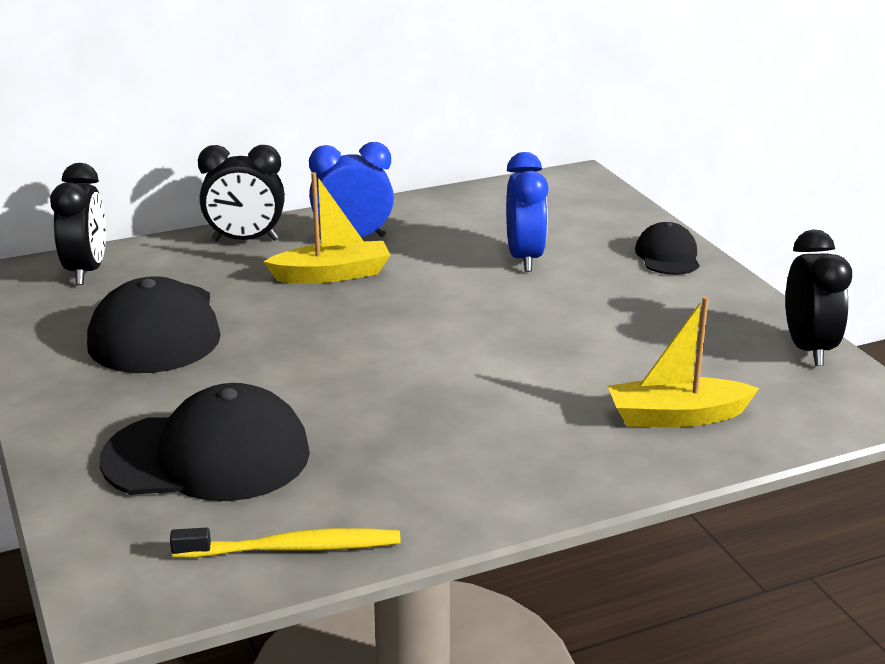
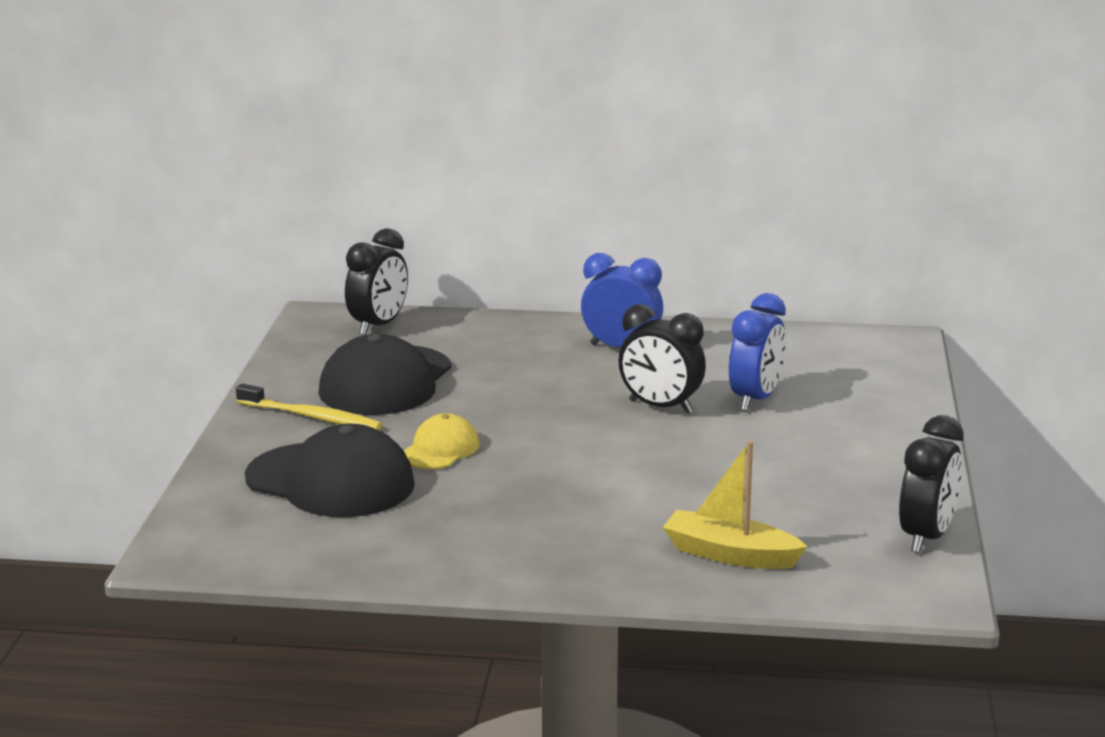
camera: 30 degrees right, 5 degrees down
(245, 240) = (529, 329): black clock -> black clock (660, 407)
(288, 387) = (440, 449): none -> yellow cap
(293, 548) = (326, 557): yellow toothbrush -> yellow toothbrush (312, 417)
(332, 275) = (570, 373): yellow boat -> none
(667, 256) = (896, 428): black cap -> none

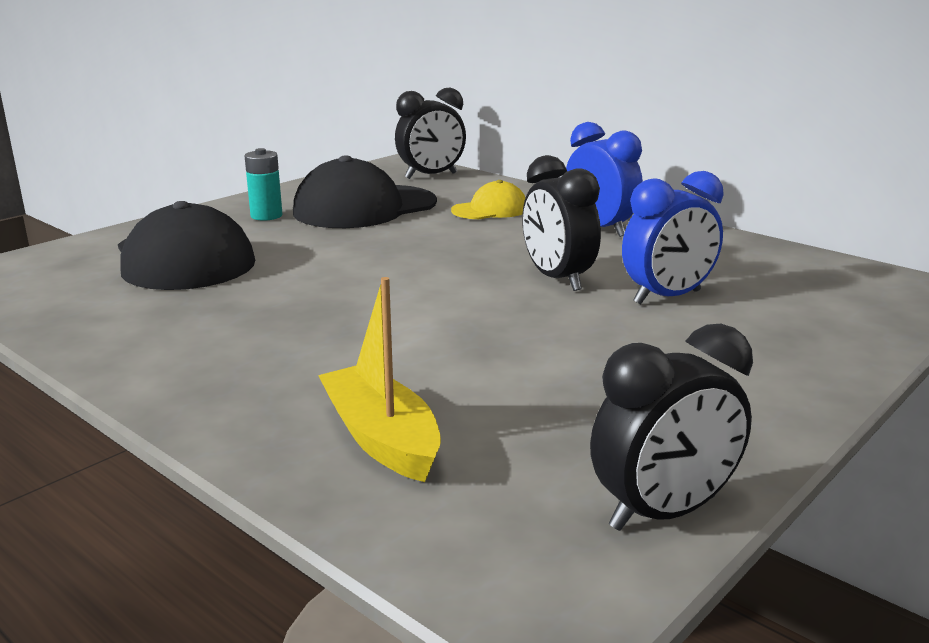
camera: 35 degrees right, 0 degrees up
(312, 417) = (266, 216): yellow toothbrush -> turquoise battery
(440, 449) = (307, 260): yellow cap -> yellow cap (490, 210)

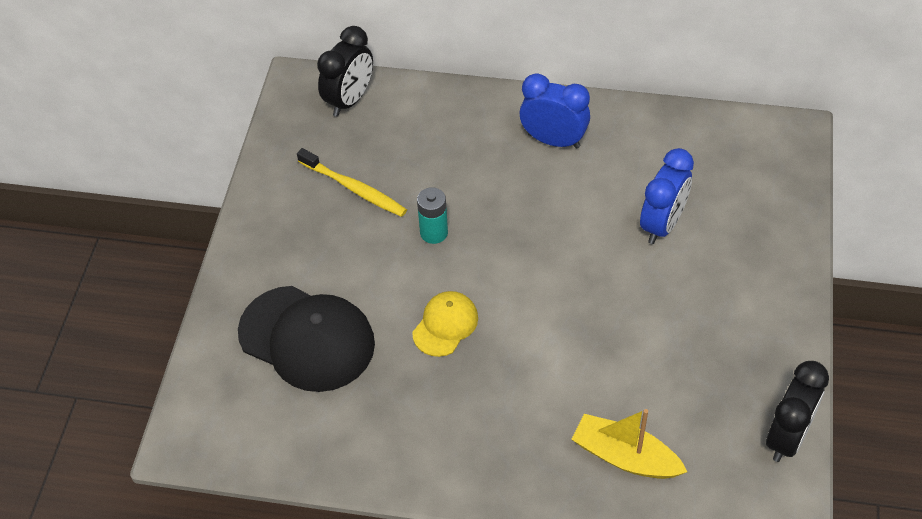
camera: 30 degrees left, 30 degrees up
(266, 216) = (292, 241): turquoise battery -> turquoise battery (434, 233)
(364, 207) = (354, 188): black cap -> yellow toothbrush
(490, 210) = (452, 145): yellow cap -> yellow cap (445, 325)
(557, 279) = (581, 234): black clock -> none

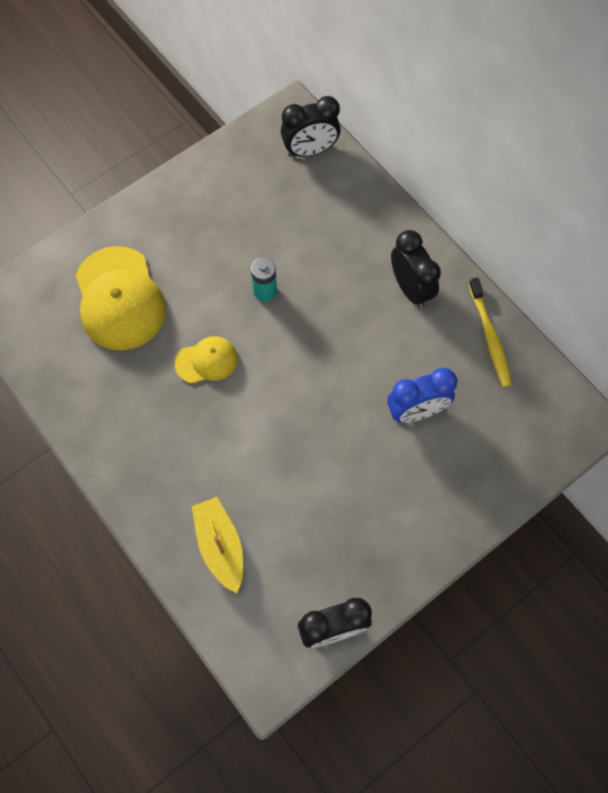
camera: 40 degrees right, 15 degrees up
(307, 338) = (119, 299): black cap -> yellow cap
(354, 188) = (248, 218): yellow toothbrush -> yellow toothbrush (489, 337)
(553, 140) = (410, 288): blue clock -> black clock

